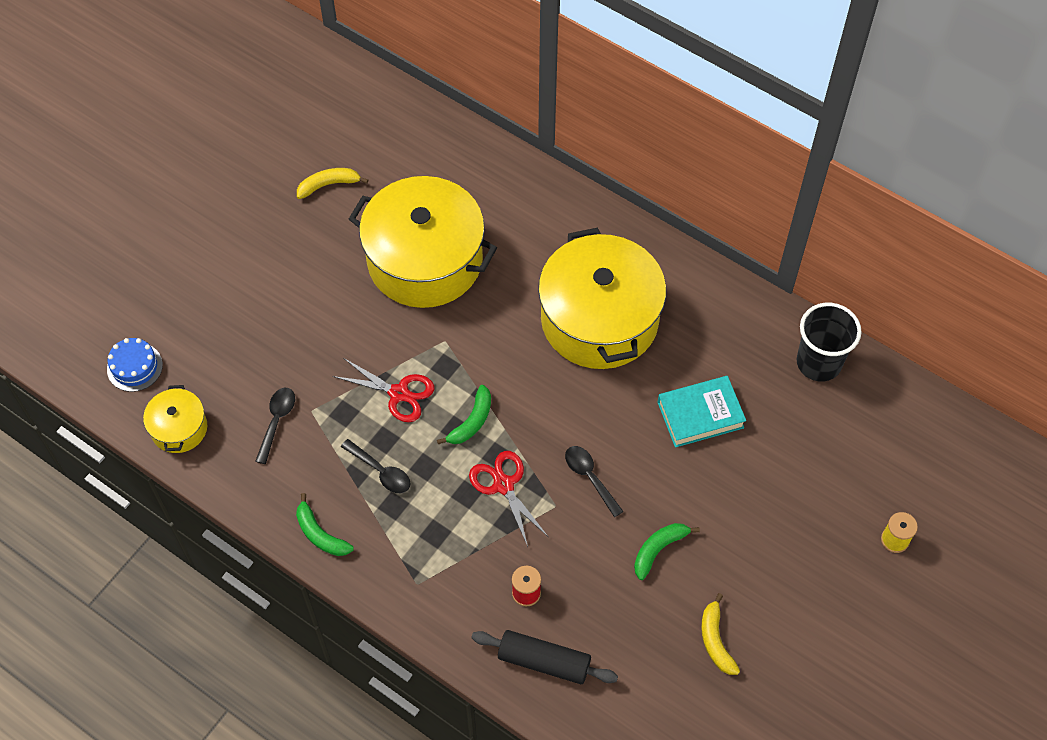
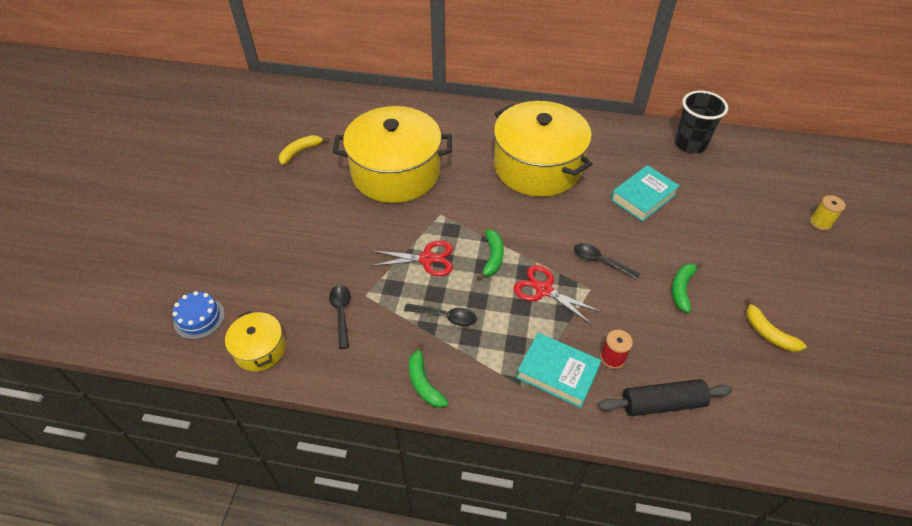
camera: 25 degrees left, 10 degrees down
(320, 534) = (424, 382): green banana -> green banana turned 45 degrees clockwise
(459, 583) = (557, 372): none -> turquoise book

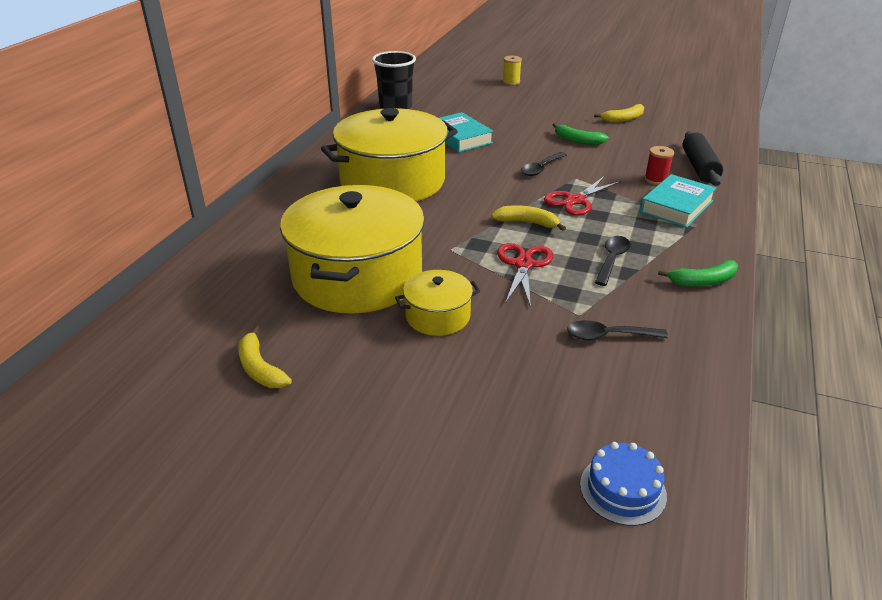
camera: 80 degrees left, 15 degrees down
(260, 349) = (676, 414): yellow pot -> yellow pot (438, 316)
(492, 257) = (527, 223): green banana -> yellow banana

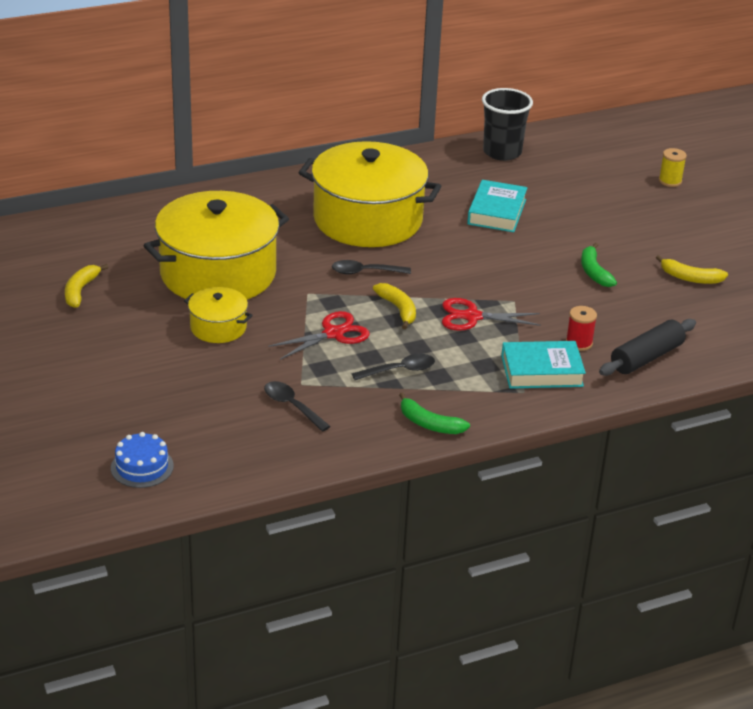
camera: 45 degrees right, 0 degrees up
(541, 168) = (504, 277): black spoon -> black spoon (365, 272)

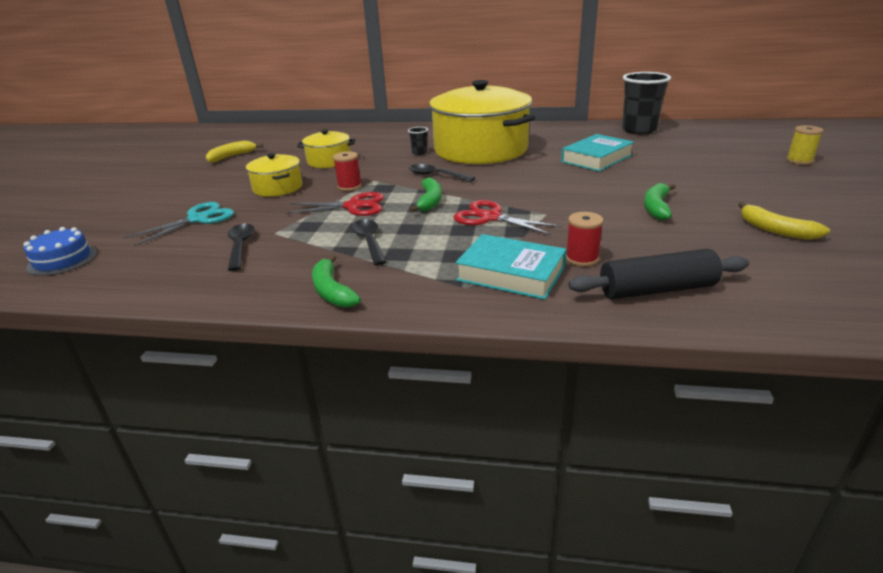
camera: 35 degrees right, 5 degrees down
(198, 388) = (198, 219): none -> turquoise scissors
(218, 273) = (329, 161): yellow pot -> yellow pot, size x0.46
(294, 308) = (349, 186): none -> red spool
(305, 238) = (419, 153): none -> black cup
(398, 309) = (430, 201): yellow banana -> green banana
(399, 370) = (369, 242): black spoon -> black spoon turned 120 degrees counterclockwise

